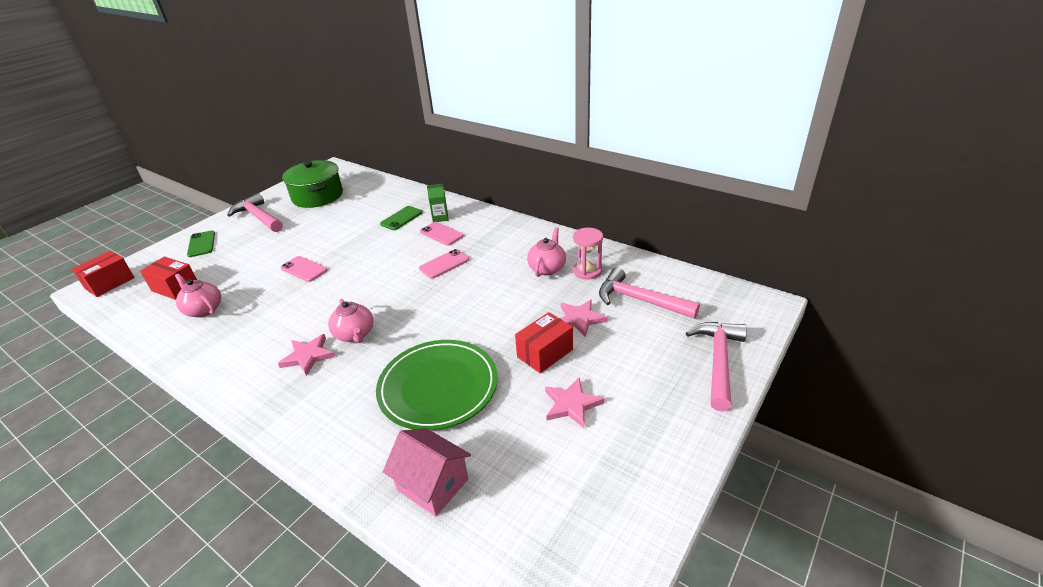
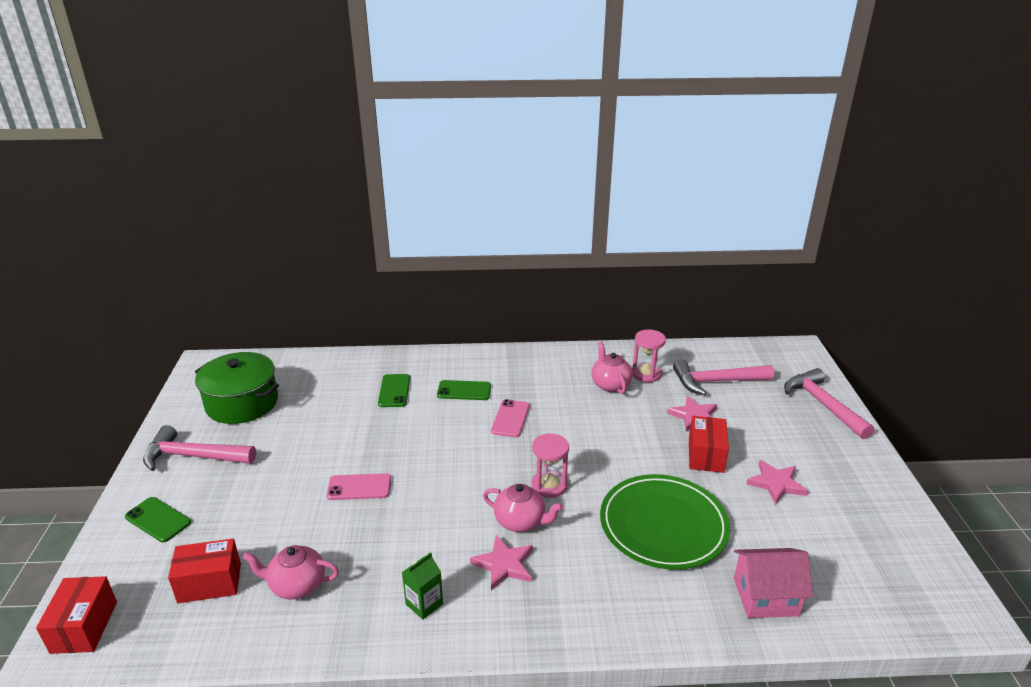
camera: 40 degrees left, 5 degrees down
(404, 320) = (549, 485): none -> pink hourglass
(440, 217) = (437, 375): green carton -> green carton (424, 604)
(441, 234) = (464, 390): pink phone -> green phone

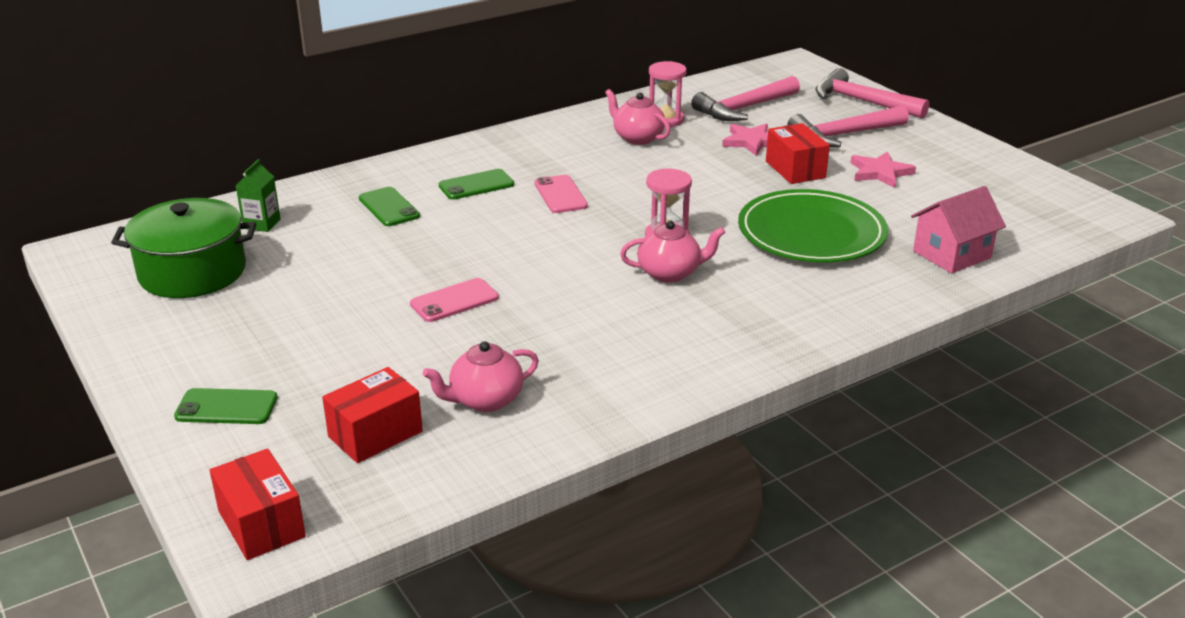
camera: 30 degrees left, 0 degrees up
(194, 456) = (194, 339): pink hammer -> pink hammer (843, 135)
(424, 604) = (645, 366): green carton -> green carton (262, 224)
(504, 564) = (691, 310): pink star -> none

